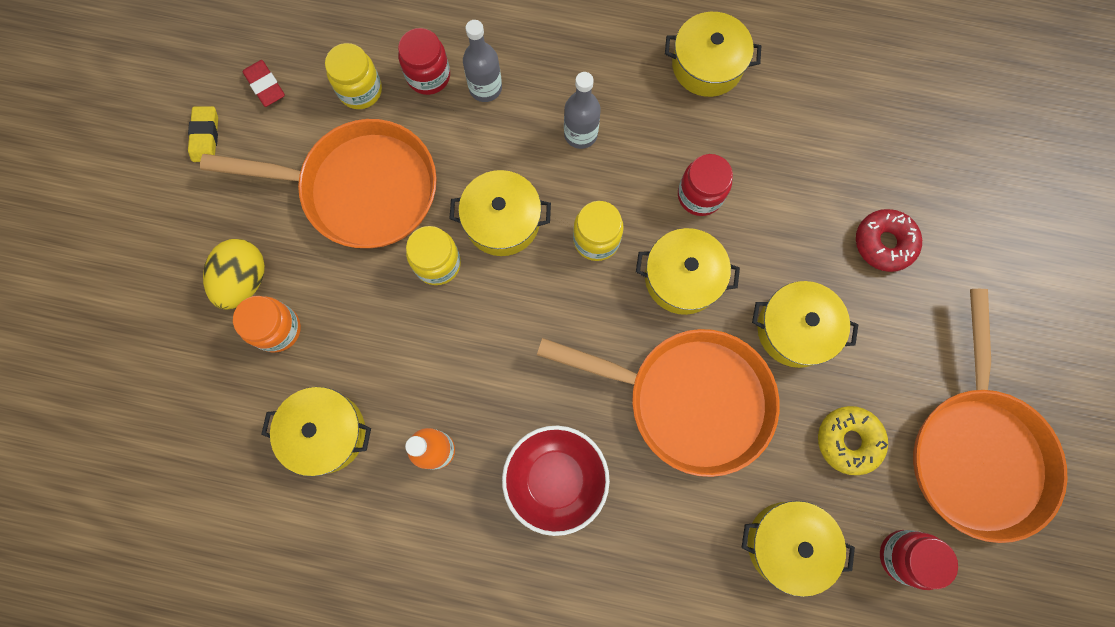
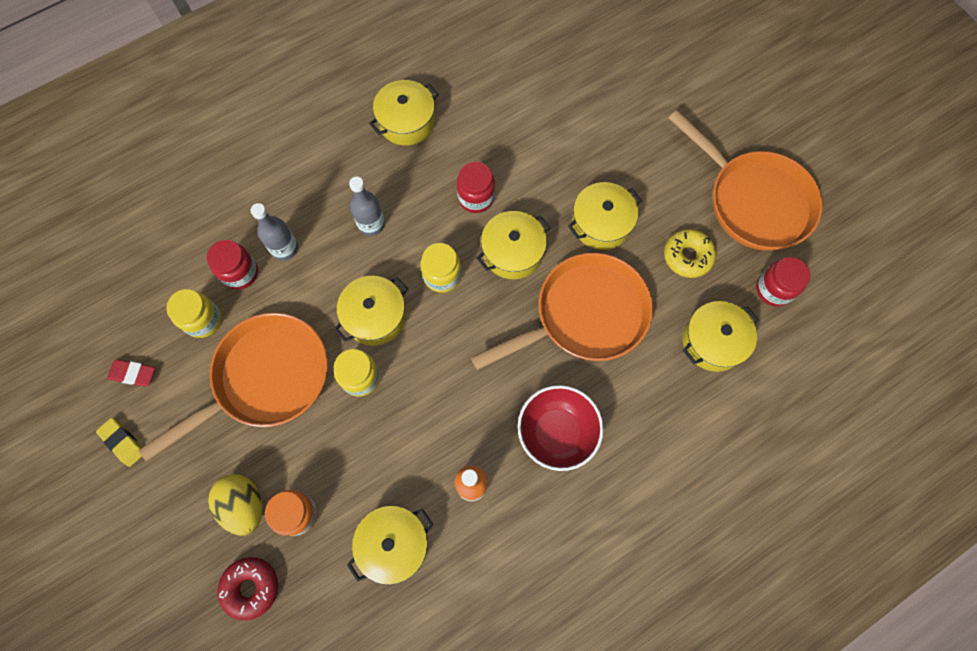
camera: 45 degrees left, 5 degrees down
(884, 243) = (600, 135): red donut -> red donut (251, 587)

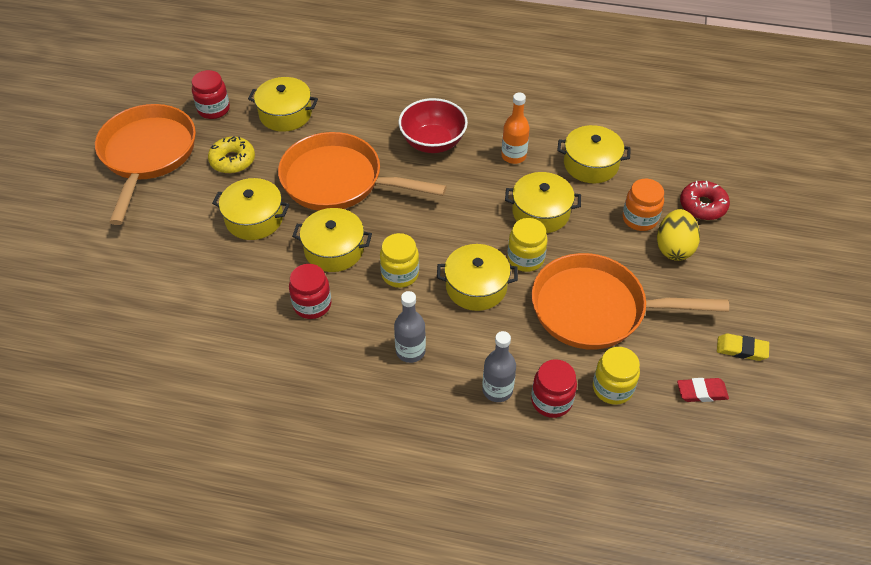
camera: 135 degrees left, 20 degrees down
(123, 442) = (741, 349): yellow eraser -> yellow eraser turned 75 degrees counterclockwise
(133, 374) = (701, 392): red eraser -> red eraser turned 60 degrees counterclockwise
(406, 121) = (289, 410): yellow pot -> yellow pot (541, 212)

